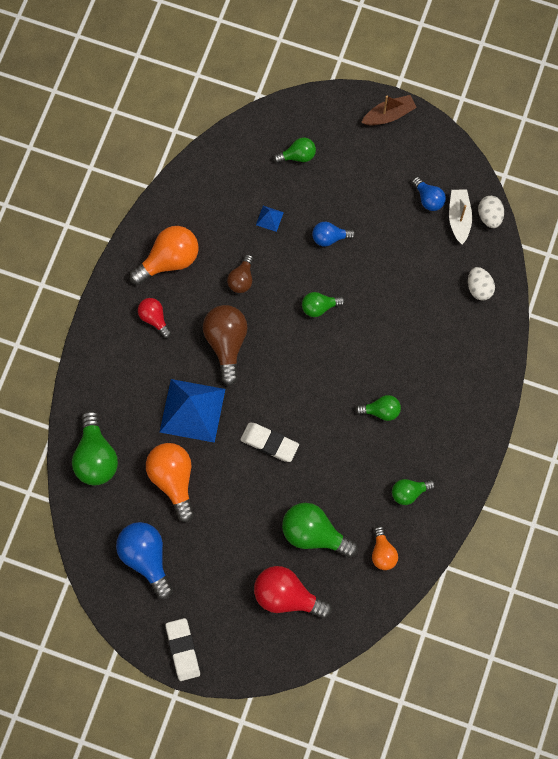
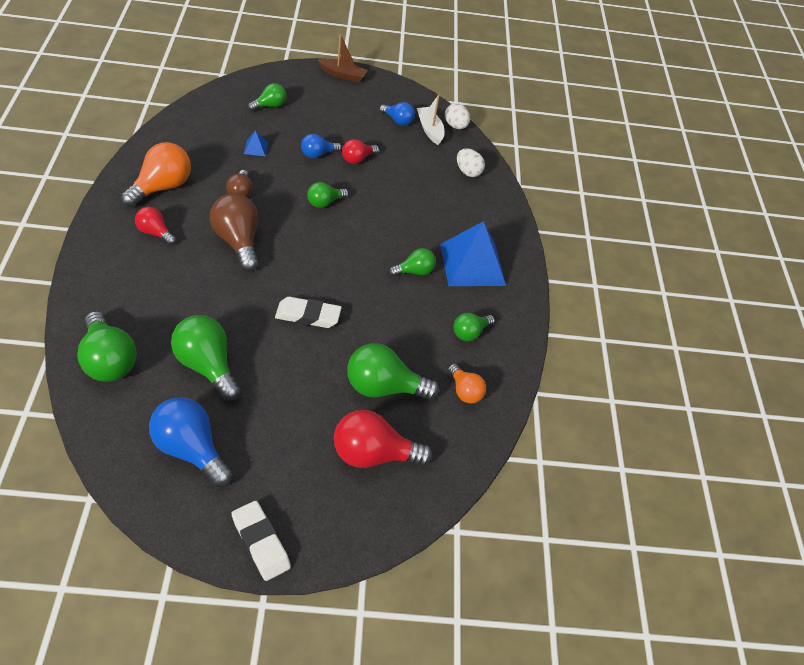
camera: 25 degrees left, 25 degrees down
(173, 479) = (207, 366): orange light bulb -> green light bulb
(192, 410) = (214, 301): blue pyramid -> blue pyramid (472, 264)
(368, 251) = (357, 159): none -> red light bulb
(389, 115) = (343, 75): brown boat -> brown boat turned 60 degrees clockwise

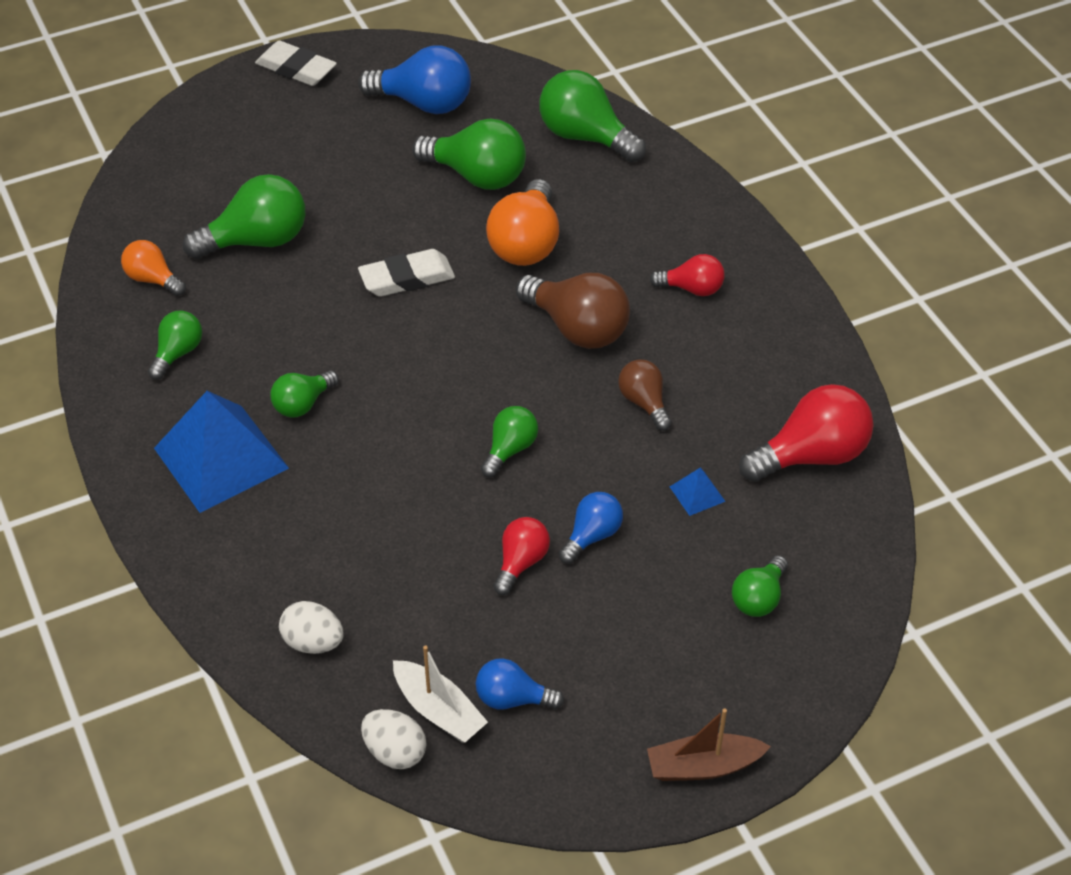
camera: 160 degrees right, 0 degrees up
(161, 187) = (755, 354): orange light bulb -> orange light bulb (526, 243)
(373, 455) = (229, 174): red light bulb -> red light bulb (811, 455)

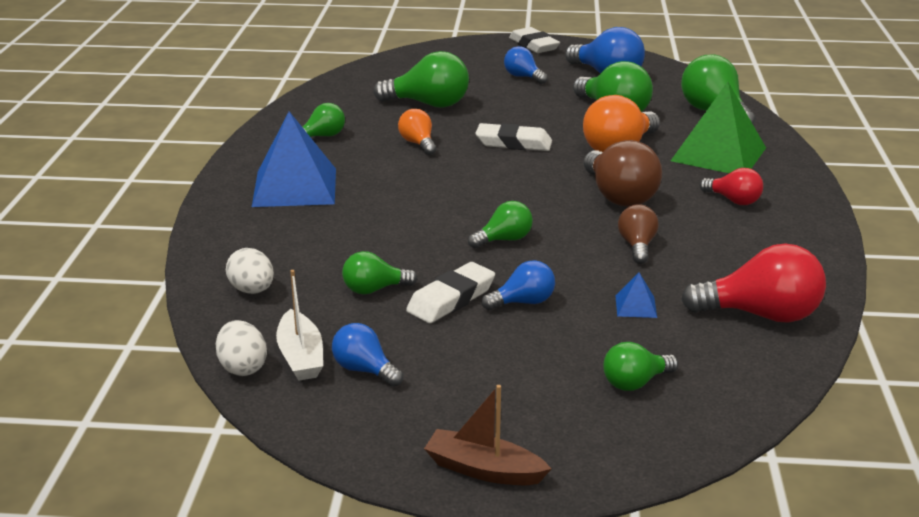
camera: 30 degrees right, 20 degrees down
(153, 279) = (343, 104): orange light bulb -> orange light bulb (418, 144)
(303, 404) = (377, 178): green light bulb -> green light bulb (374, 289)
(329, 142) = (523, 77): none -> blue light bulb
(521, 562) = (451, 299): red light bulb -> white eraser
(632, 212) = (718, 154): none -> green pyramid

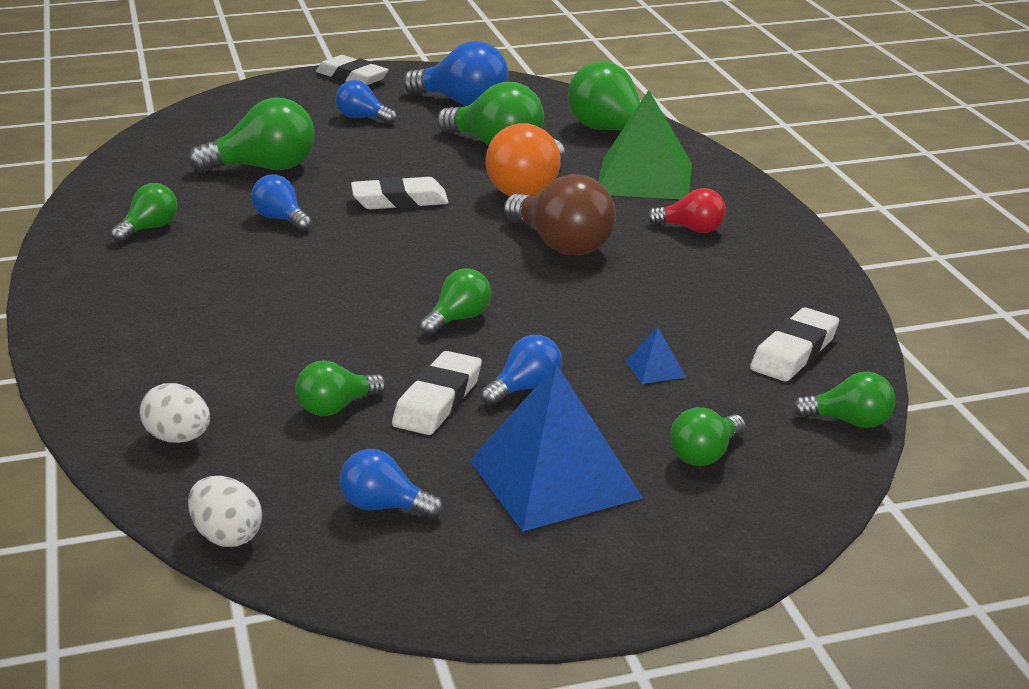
camera: 20 degrees left, 0 degrees up
(294, 187) = (153, 298): blue pyramid -> blue pyramid (554, 478)
(301, 356) = (294, 507): white boat -> none
(418, 144) = (281, 219): orange light bulb -> blue light bulb
(484, 470) = (597, 591): brown boat -> none
(637, 246) = (616, 299): brown light bulb -> none
(760, 315) = (794, 352): red light bulb -> white eraser
(774, 381) = (849, 422): none -> green light bulb

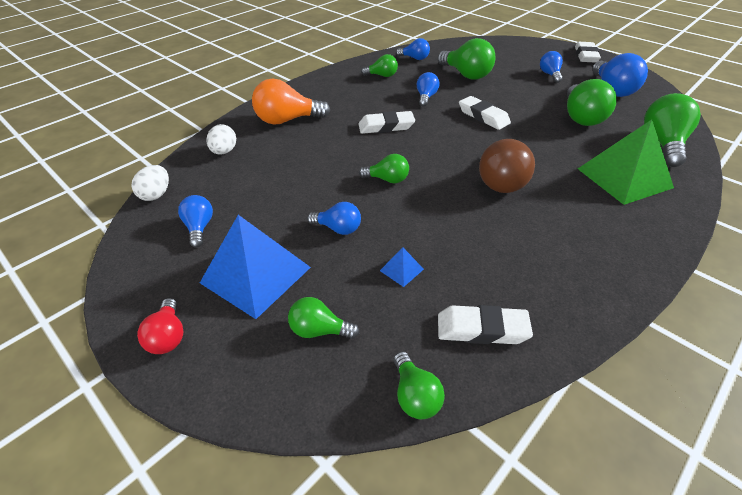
camera: 60 degrees right, 15 degrees up
(138, 184) = (414, 58): none -> blue light bulb
(336, 407) = (276, 179): green light bulb -> none
(437, 401) = (304, 205): white eraser -> white eraser (386, 126)
(529, 189) = (550, 145): orange light bulb -> orange light bulb (287, 120)
(691, 229) = (587, 220): red light bulb -> red light bulb (168, 336)

